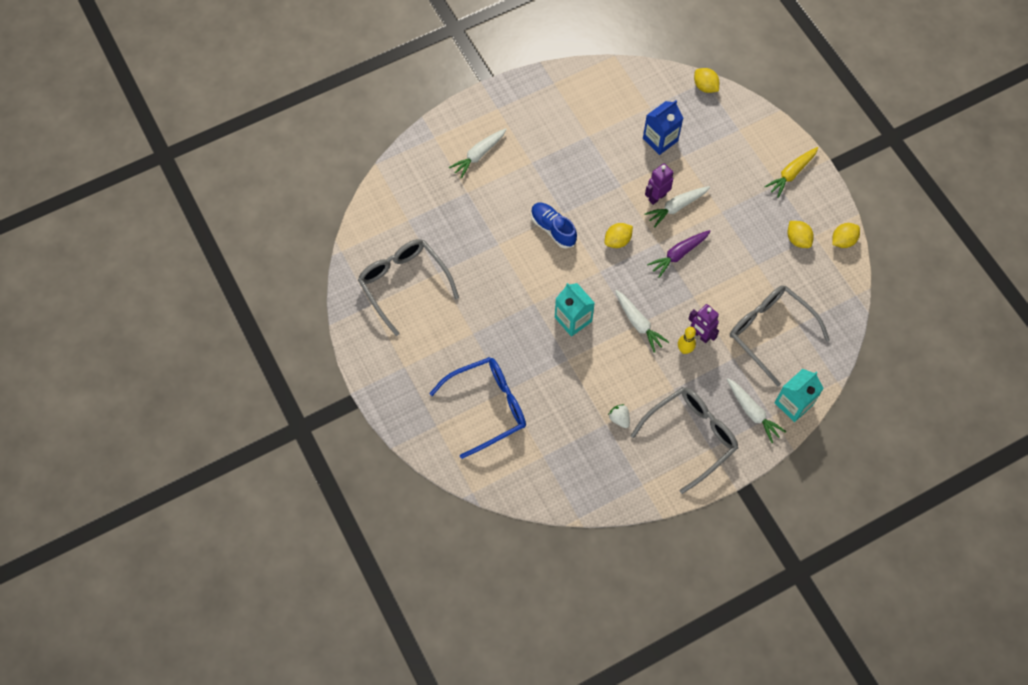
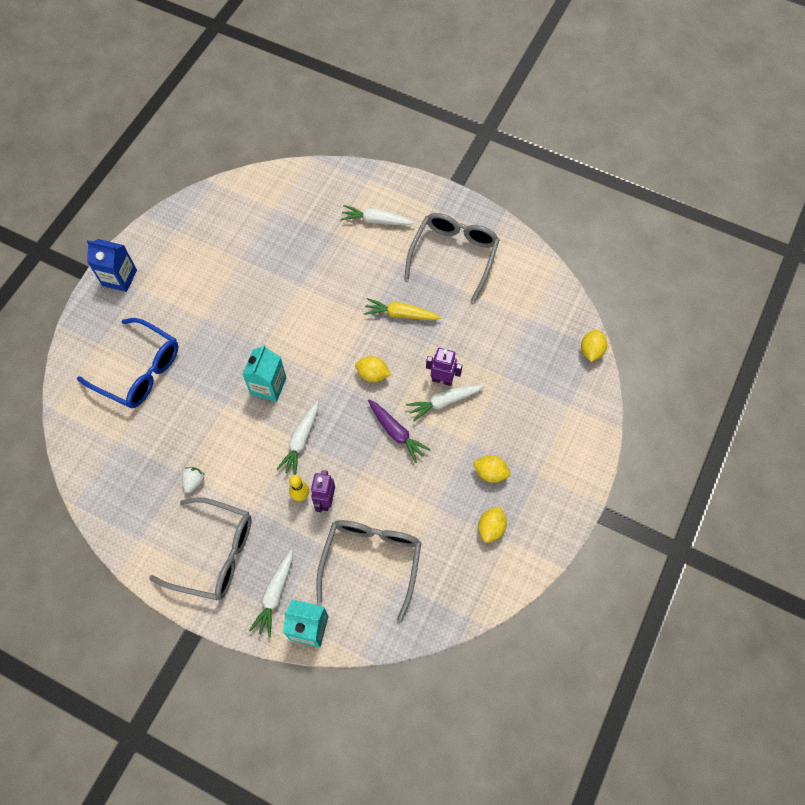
camera: 55 degrees right, 0 degrees up
(404, 284) = (214, 242): grey glasses -> grey glasses (454, 255)
(553, 229) = (347, 317): blue shoe -> none
(660, 139) = (504, 347): blue carton -> blue carton (119, 278)
(676, 207) = (444, 402): white carrot -> white carrot turned 45 degrees counterclockwise
(678, 254) = (396, 432): purple carrot -> purple carrot turned 150 degrees counterclockwise
(791, 174) = (559, 480): yellow carrot -> yellow carrot (401, 314)
(843, 241) = (522, 571): yellow lemon -> yellow lemon (490, 473)

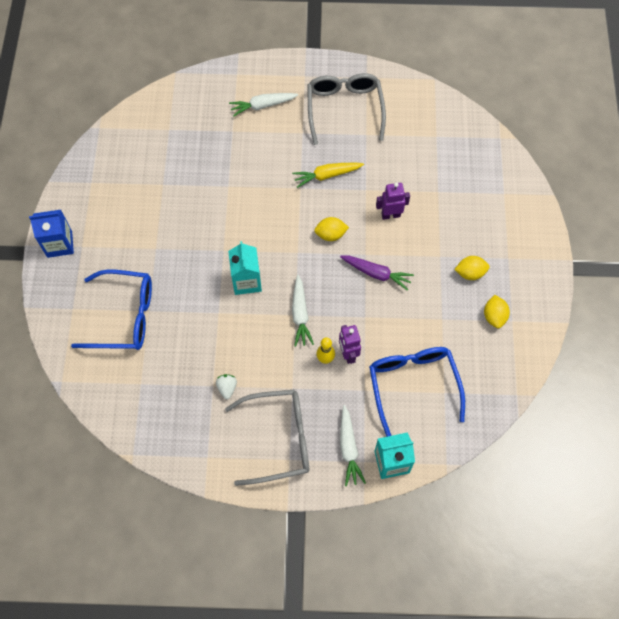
camera: 25 degrees left, 0 degrees up
(371, 561) = (413, 385): grey glasses -> blue glasses
(444, 402) = (402, 232): white carrot -> none
(591, 351) = (497, 142): yellow lemon -> none

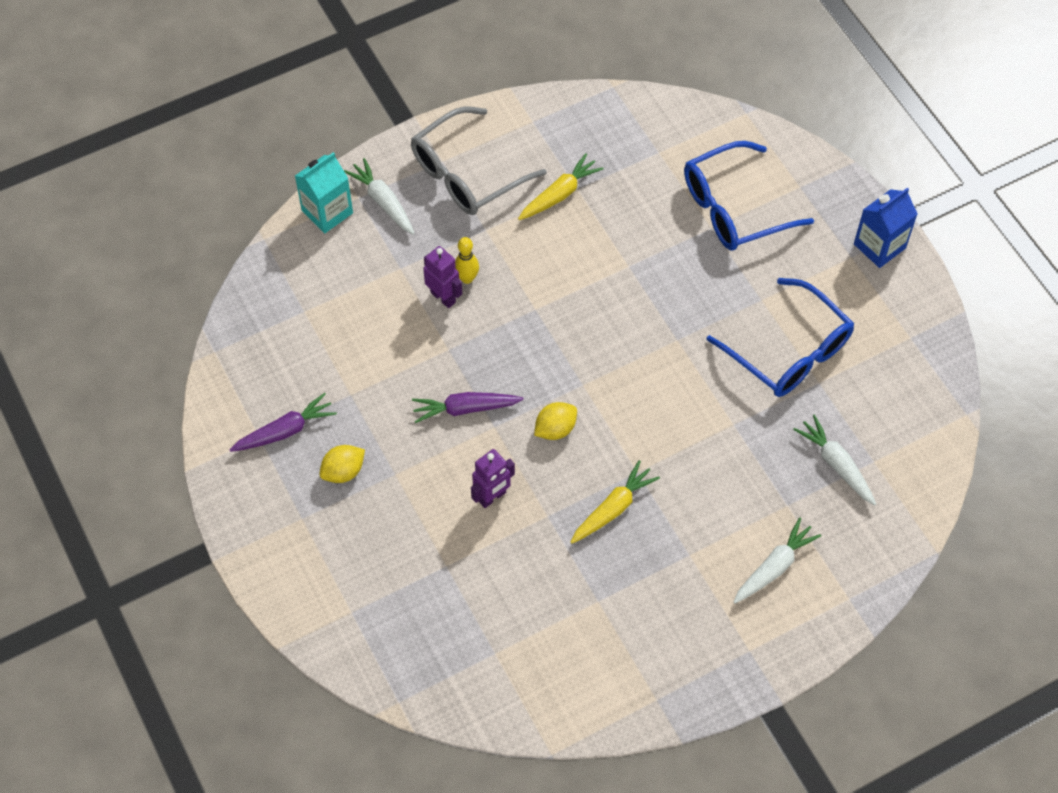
camera: 150 degrees right, 5 degrees down
(227, 388) = (559, 194): white strawberry -> yellow carrot
(246, 281) = (621, 318): turquoise carton -> none
(300, 314) = (529, 312): white carrot -> white carrot (836, 464)
(344, 109) = (654, 626): grey glasses -> none
(413, 385) = (346, 301): blue glasses -> blue glasses (789, 351)
(494, 316) = (285, 431): yellow lemon -> purple carrot

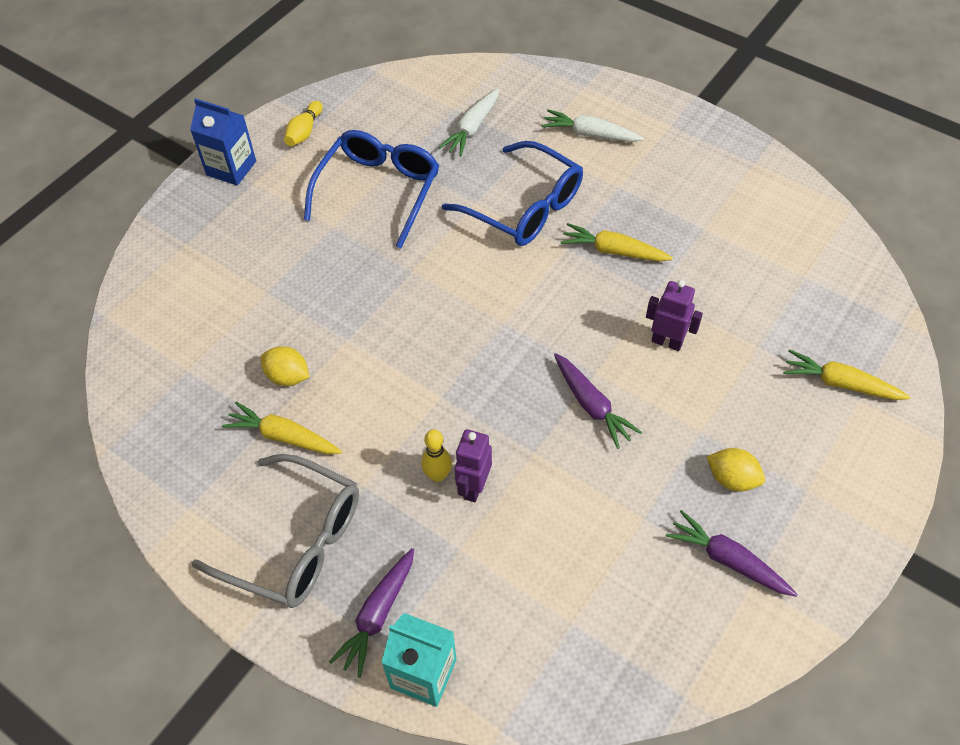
camera: 115 degrees left, 5 degrees down
(374, 606) = (840, 383): none -> yellow carrot
(383, 202) = (378, 615): white carrot -> purple carrot
(555, 429) = (565, 324): yellow lemon -> yellow lemon (288, 377)
(734, 208) = (234, 283): blue glasses -> blue glasses (524, 207)
(902, 319) = (304, 132): none -> yellow bowling pin

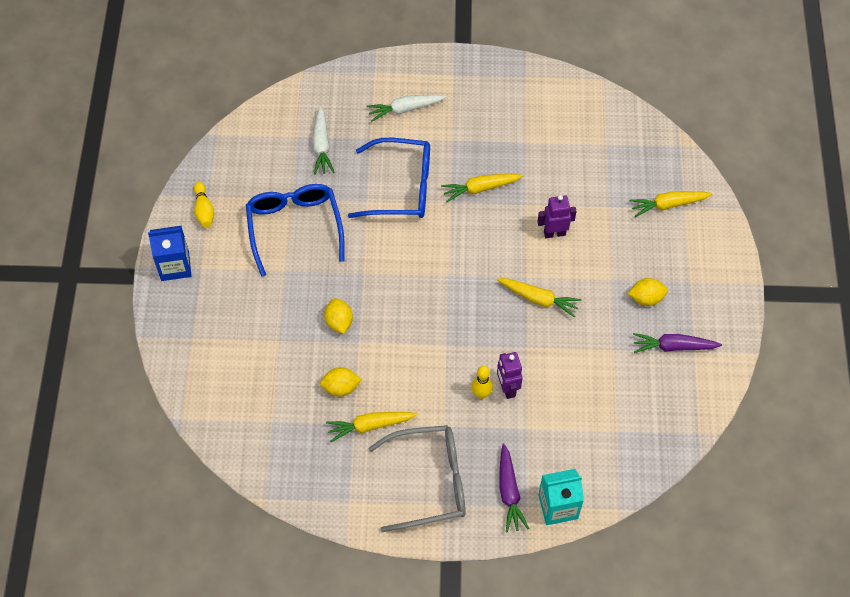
camera: 35 degrees left, 5 degrees up
(344, 307) = (339, 322): none -> yellow lemon
(591, 405) = (538, 299): purple carrot -> yellow carrot

